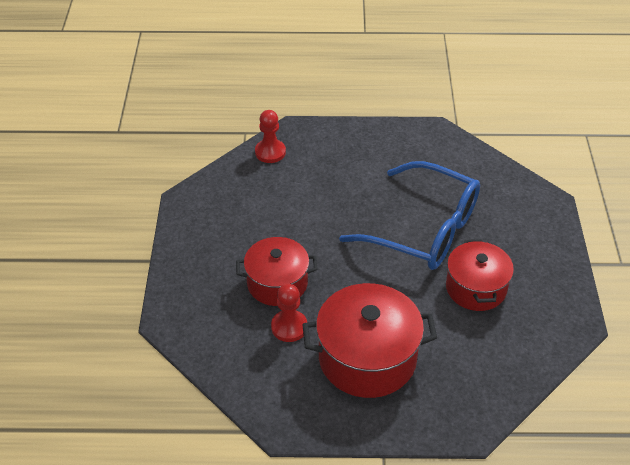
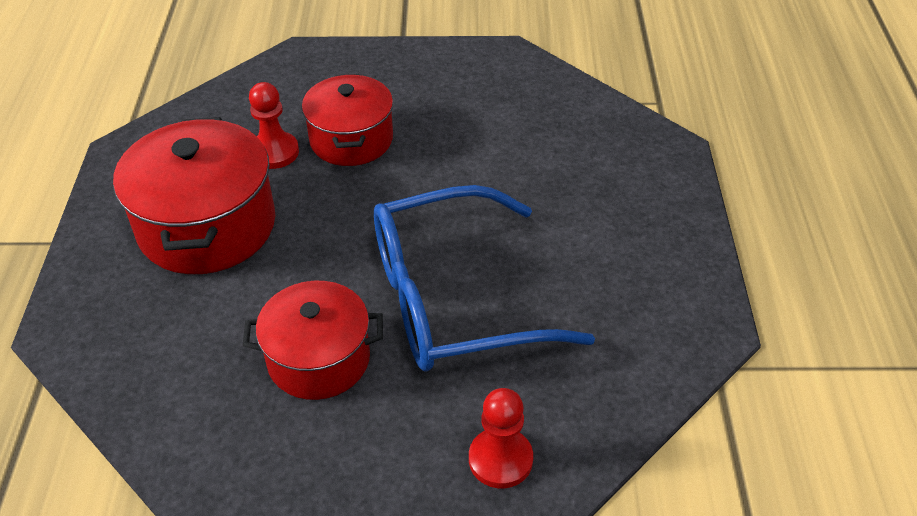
camera: 90 degrees right, 0 degrees up
(270, 152) = (614, 125): red pawn -> red pawn (500, 459)
(424, 229) = (452, 299): blue glasses -> blue glasses turned 45 degrees clockwise

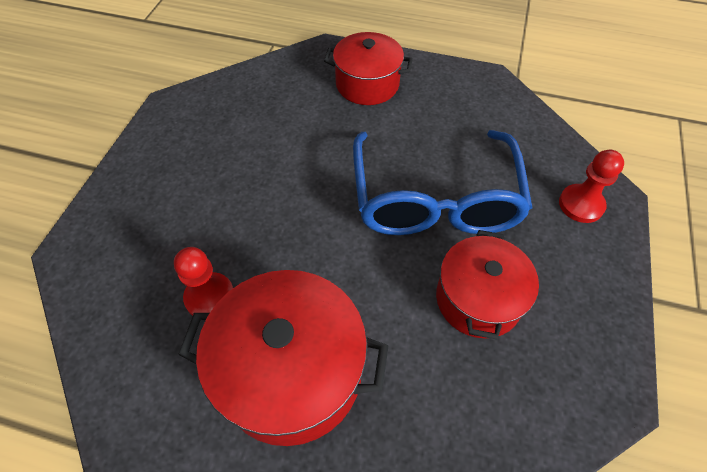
camera: 75 degrees left, 10 degrees up
(351, 140) = (223, 231): red pot -> red pot (367, 84)

